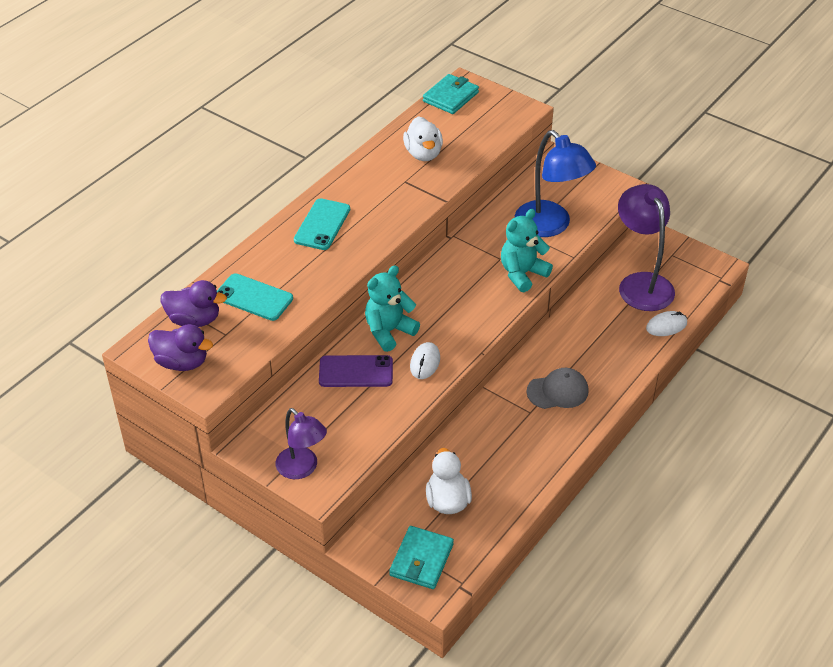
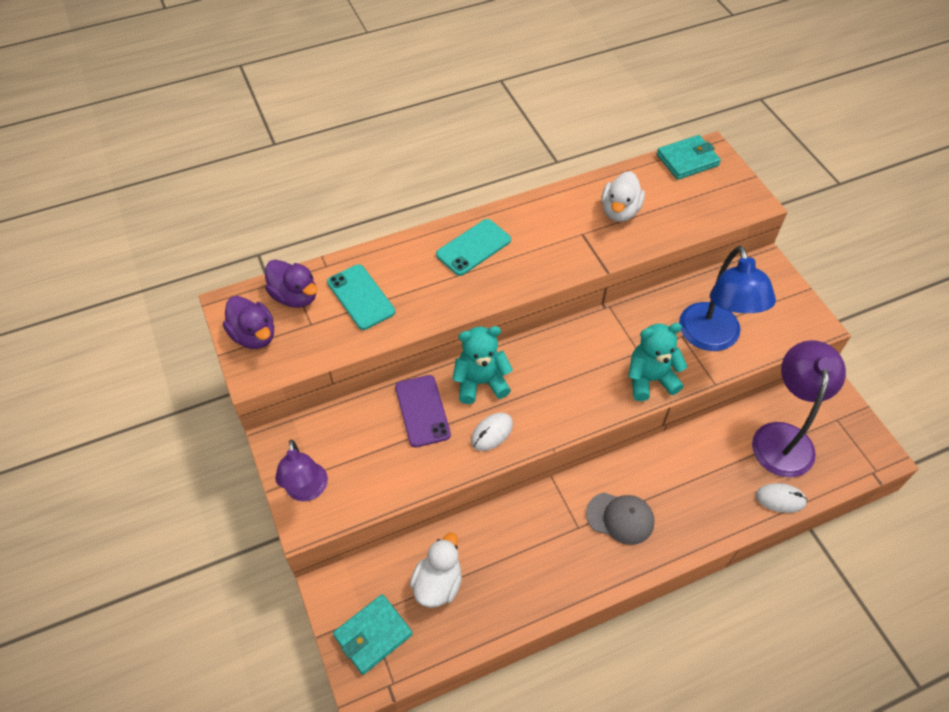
camera: 30 degrees right, 10 degrees up
(356, 371) = (422, 411): purple phone -> purple phone turned 45 degrees clockwise

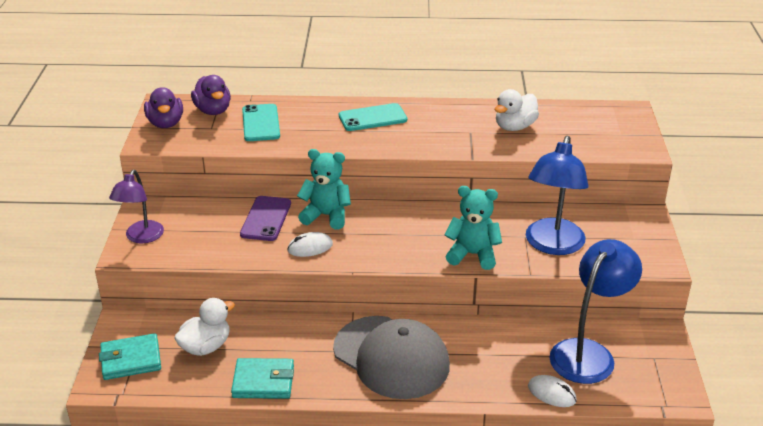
camera: 25 degrees right, 20 degrees down
(620, 518) = (391, 357): grey cap -> grey cap, size x1.87
(687, 160) = (604, 111): turquoise wallet -> turquoise wallet (263, 382)
(783, 437) = (588, 353): purple lamp -> blue lamp

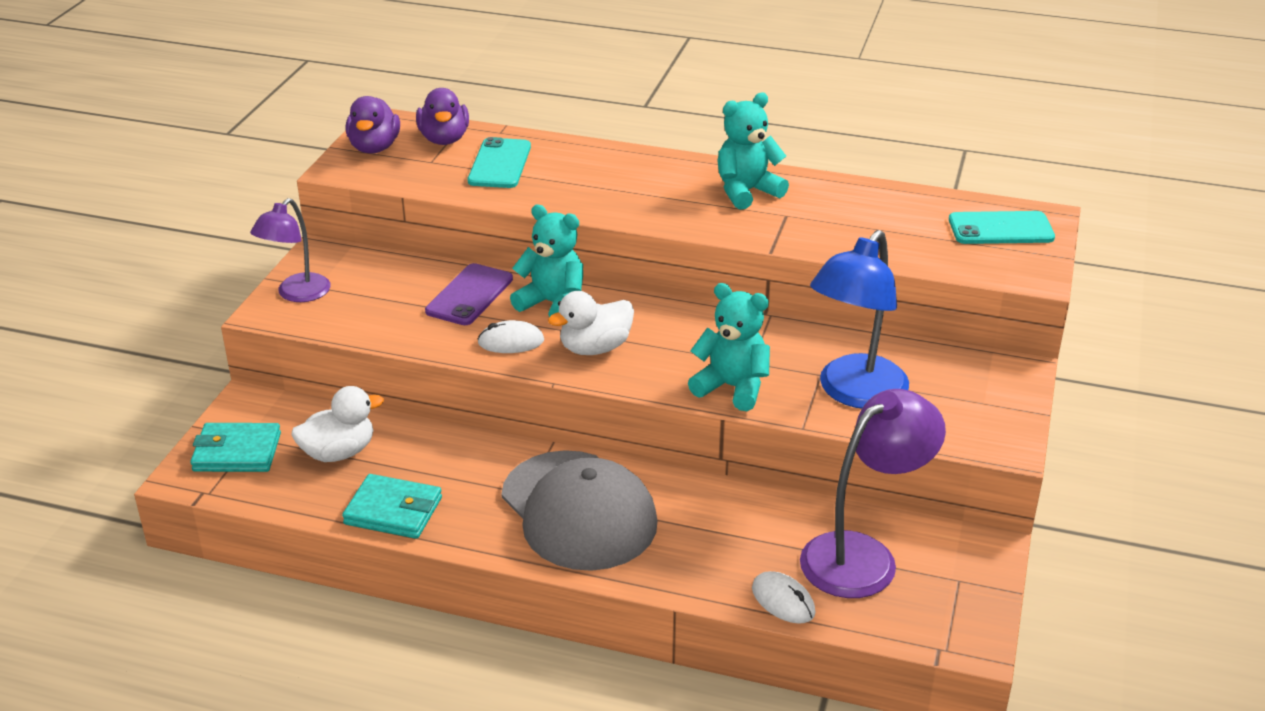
camera: 15 degrees right, 0 degrees up
(372, 118) = (656, 177): turquoise phone -> turquoise phone (1001, 229)
(437, 119) = (746, 192): none -> turquoise teddy bear
(514, 127) = (855, 216): white duck -> white duck (595, 348)
(588, 353) = (863, 556): blue lamp -> purple lamp

